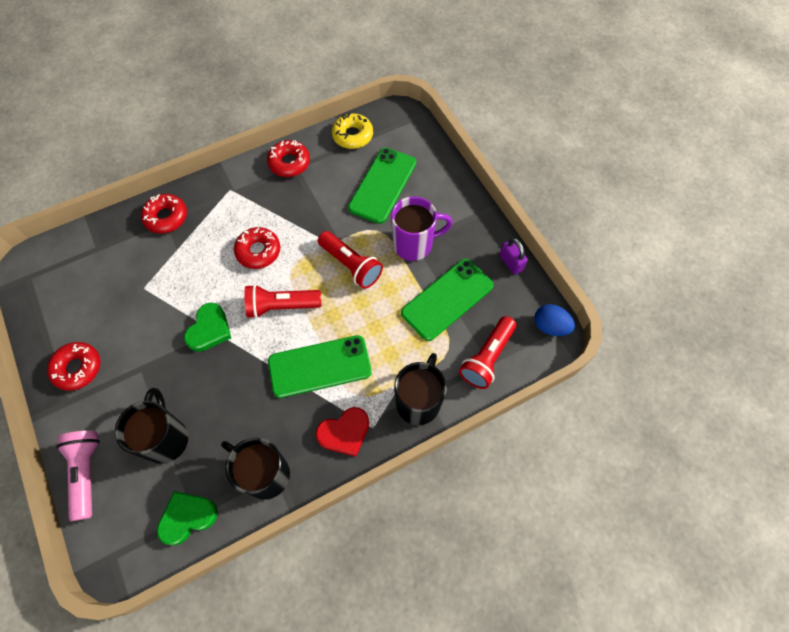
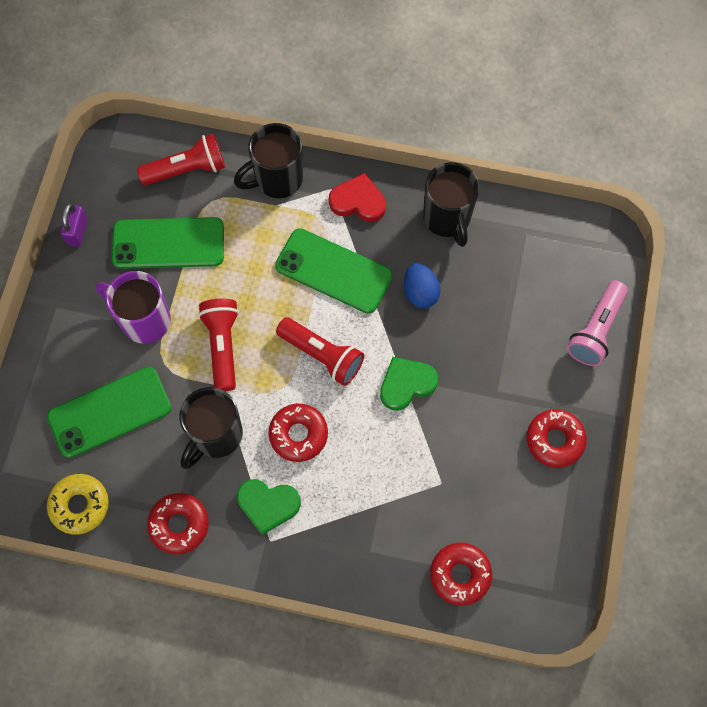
camera: 140 degrees left, 5 degrees up
(166, 217) = (363, 558): red donut -> red donut (460, 575)
(166, 438) = (510, 309): black mug -> black mug (215, 435)
(187, 517) = (531, 232): green heart -> green heart (268, 505)
(550, 326) = (108, 153): blue egg -> blue egg (420, 292)

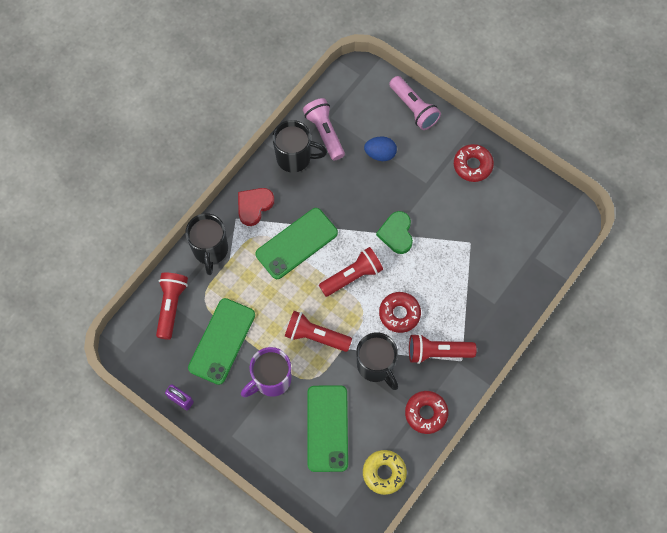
camera: 65 degrees left, 0 degrees up
(268, 505) = (437, 352): green heart -> red flashlight
(420, 292) = (338, 197): blue egg -> blue egg (380, 154)
(460, 575) = (531, 258): red donut -> none
(500, 238) = (325, 132): none -> pink flashlight

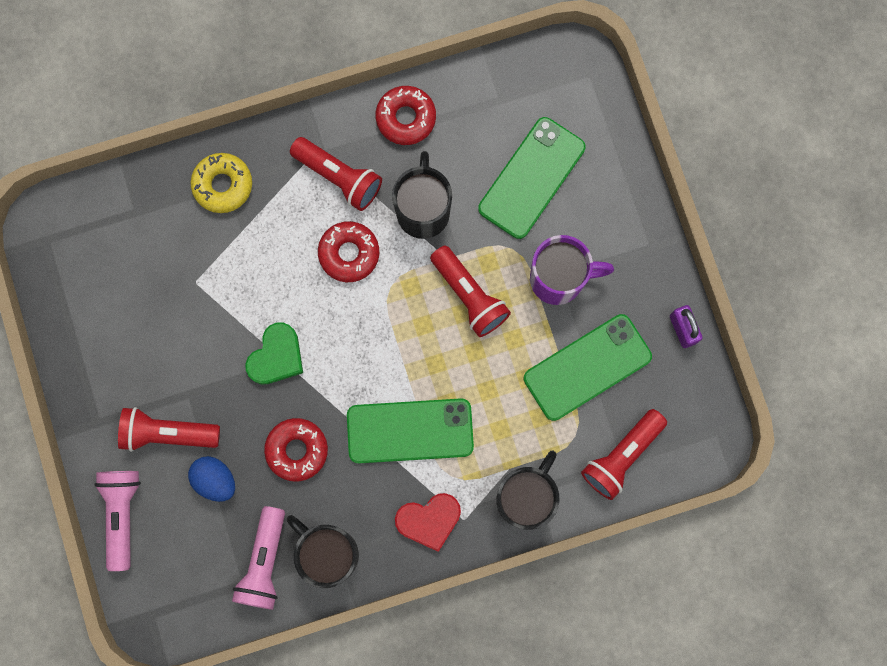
camera: 145 degrees left, 10 degrees up
(352, 276) = (371, 340): red flashlight -> red flashlight (168, 433)
(384, 473) = (502, 86): yellow donut -> yellow donut (223, 185)
(472, 165) = (111, 380): red donut -> red donut (297, 450)

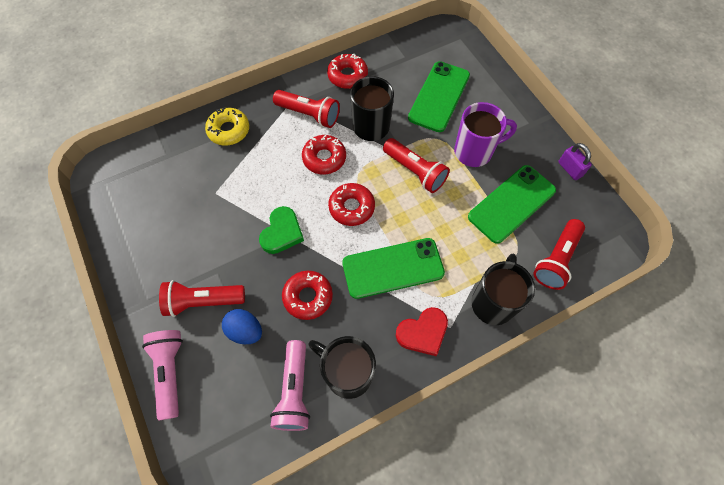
camera: 10 degrees left, 15 degrees down
(373, 336) = (351, 207): none -> red donut

